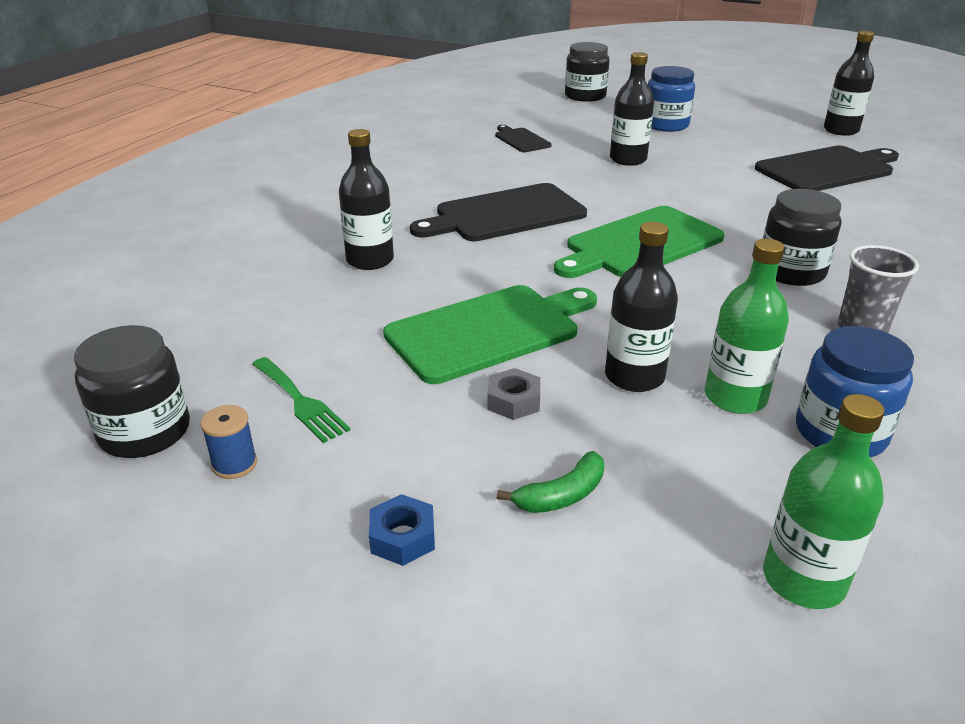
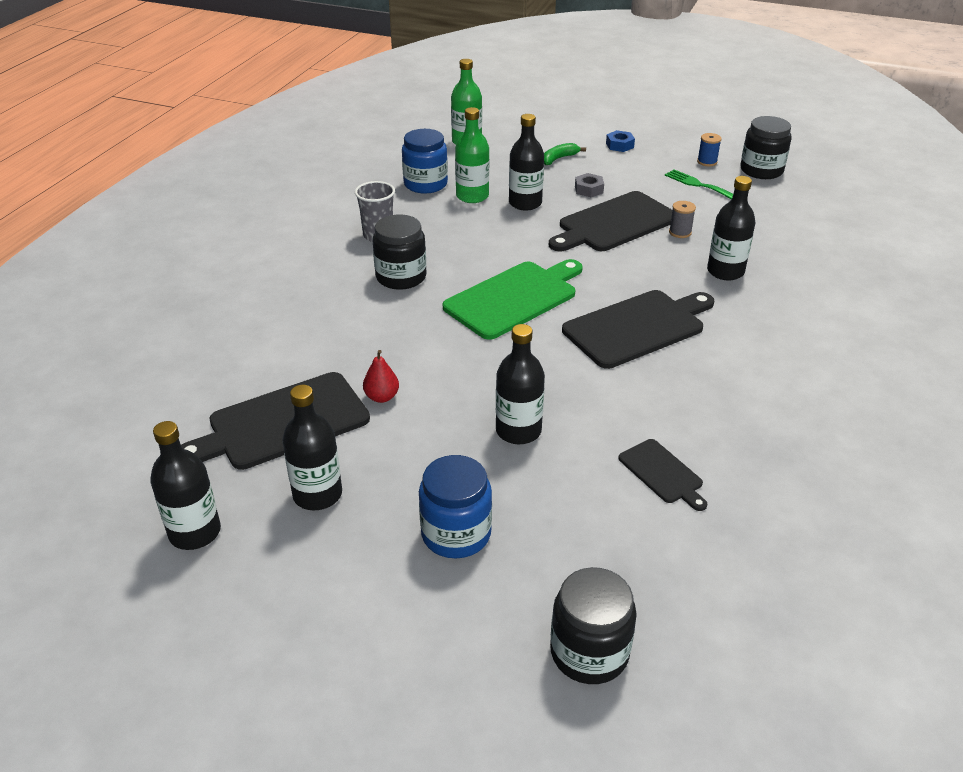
camera: 175 degrees right, 5 degrees up
(395, 312) = (680, 232): none -> grey spool
(489, 331) = (614, 224): green cutting board -> black cutting board
(752, 179) = (381, 397): none -> red pear
(769, 140) = (317, 494): none -> black bottle

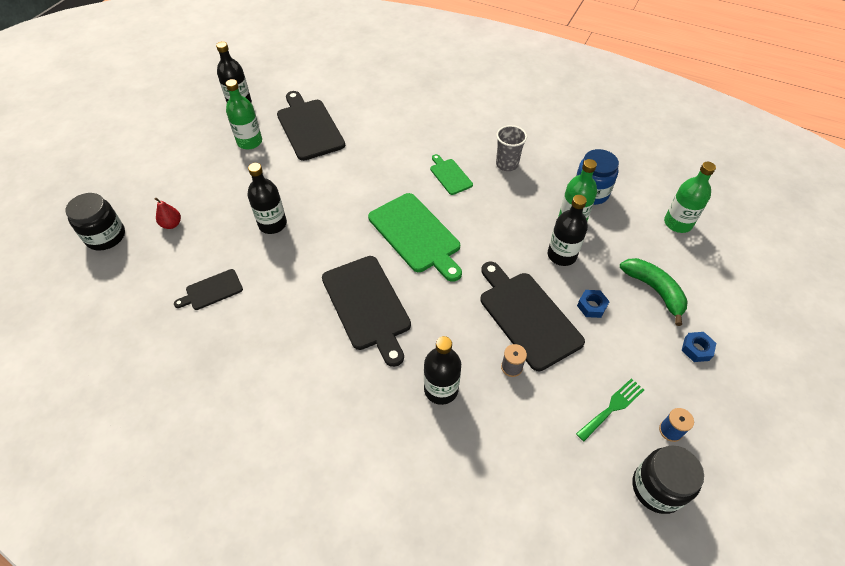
camera: 95 degrees right, 15 degrees up
(317, 494) = (249, 142): black bottle -> green bottle
(381, 397) = (321, 165): red pear -> red pear (172, 224)
(401, 277) = (450, 175): black jar -> green cutting board
(456, 534) = (202, 192): blue jar -> none
(559, 158) = (654, 290): green banana -> green banana, size x1.61
(589, 189) = (591, 306): grey nut -> blue nut

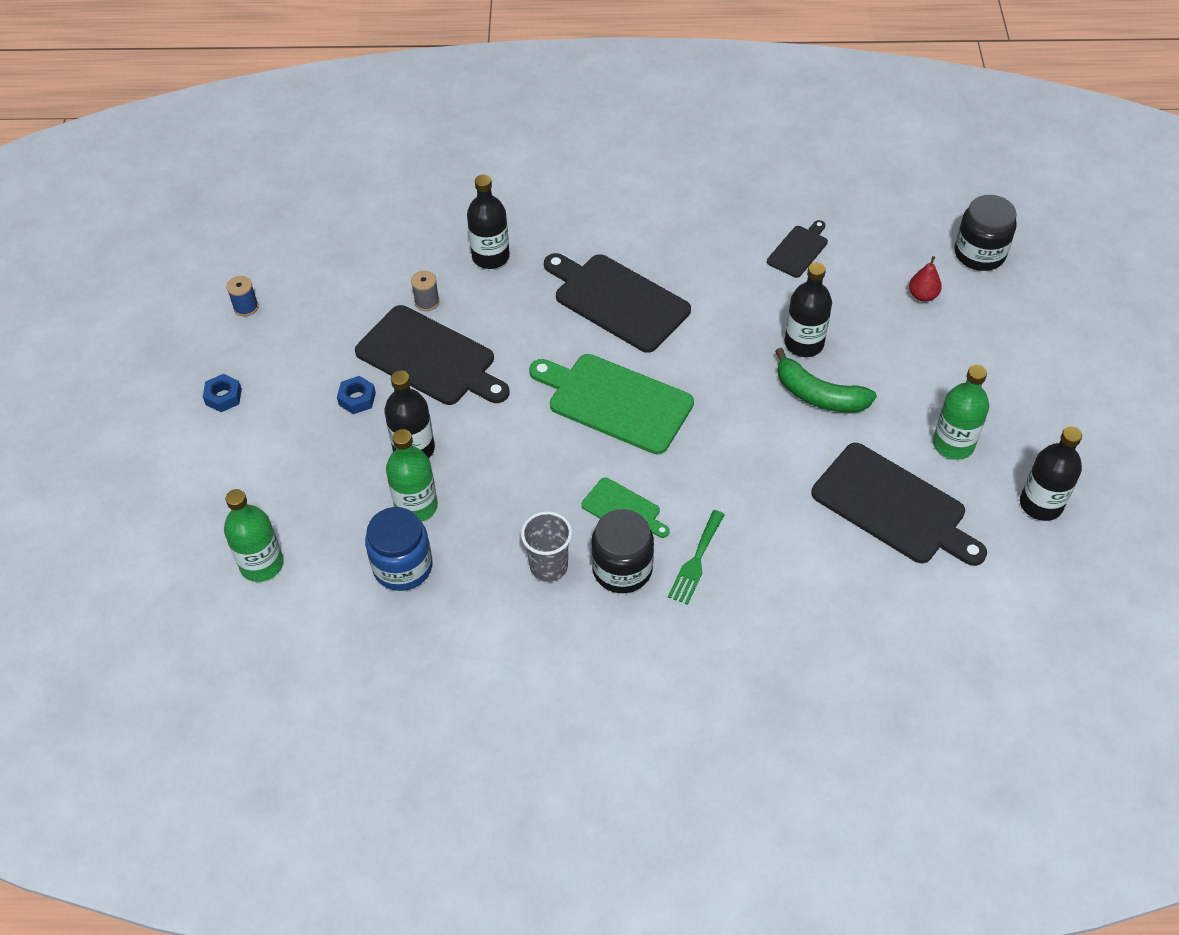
camera: 155 degrees right, 0 degrees up
(612, 407) = (309, 305): green fork -> green fork (696, 561)
(654, 290) = (282, 448): green banana -> green banana (818, 395)
(657, 488) = (254, 258): black jar -> black jar (622, 569)

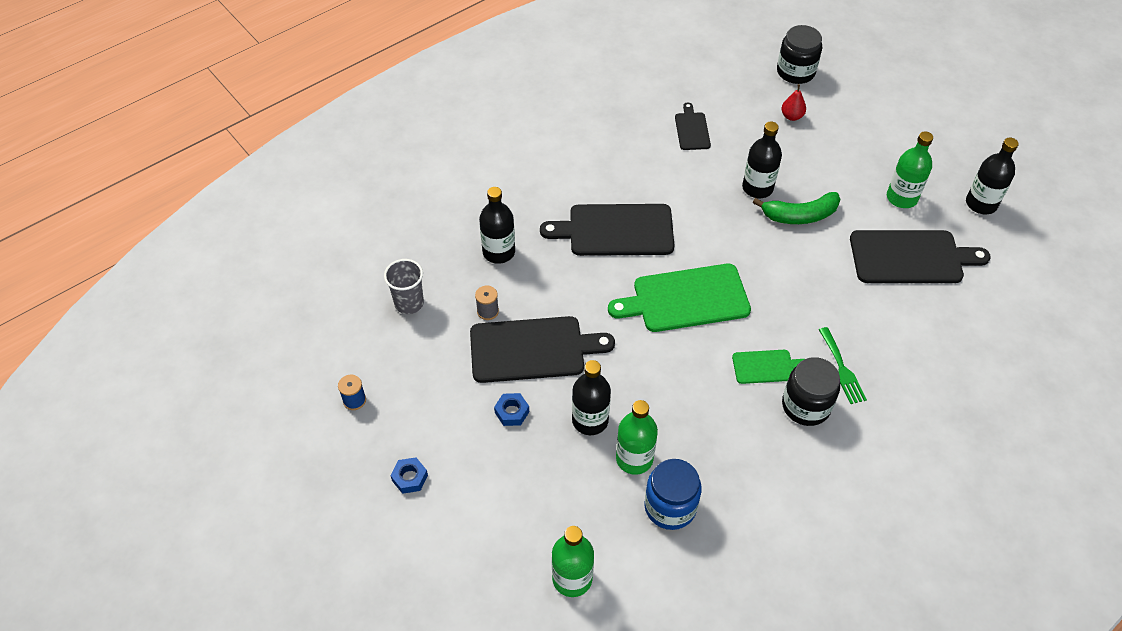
camera: 40 degrees left, 0 degrees up
(549, 566) = (761, 437): grey cup -> grey cup (409, 303)

